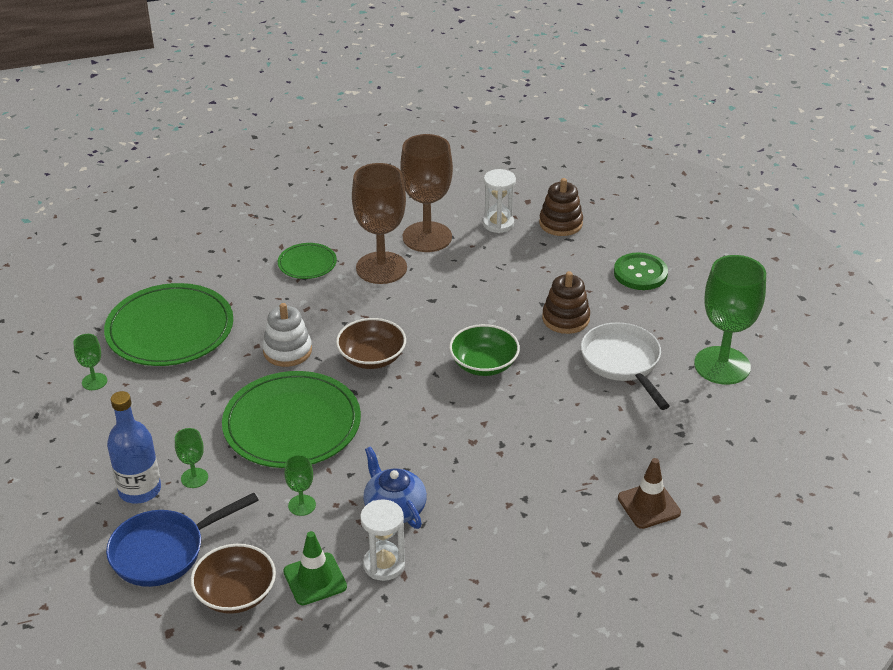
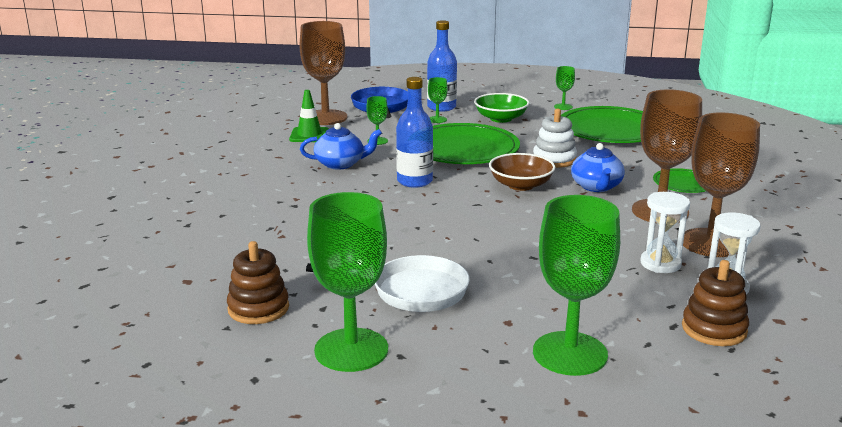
camera: 115 degrees right, 15 degrees down
(236, 593) = (325, 117): brown bowl -> brown goblet
(346, 311) = (596, 187): none -> blue teapot
(384, 565) = (295, 153): white hourglass -> white hourglass (660, 264)
(407, 432) = (414, 181): none -> blue bottle
(484, 364) = (472, 225): green bowl -> green bowl (501, 119)
(565, 319) = (511, 280): brown stacking toy -> brown stacking toy (258, 308)
(640, 273) = (570, 353): green button -> green goblet
(649, 505) = (222, 249): brown traffic cone -> none

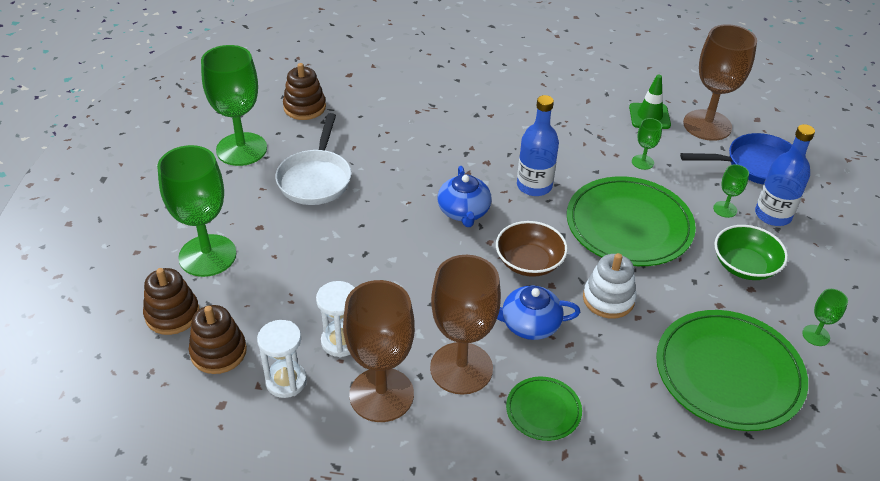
camera: 90 degrees right, 20 degrees up
(340, 164) = (574, 138): blue teapot -> blue teapot (464, 212)
(677, 367) = (172, 314): none -> brown stacking toy

